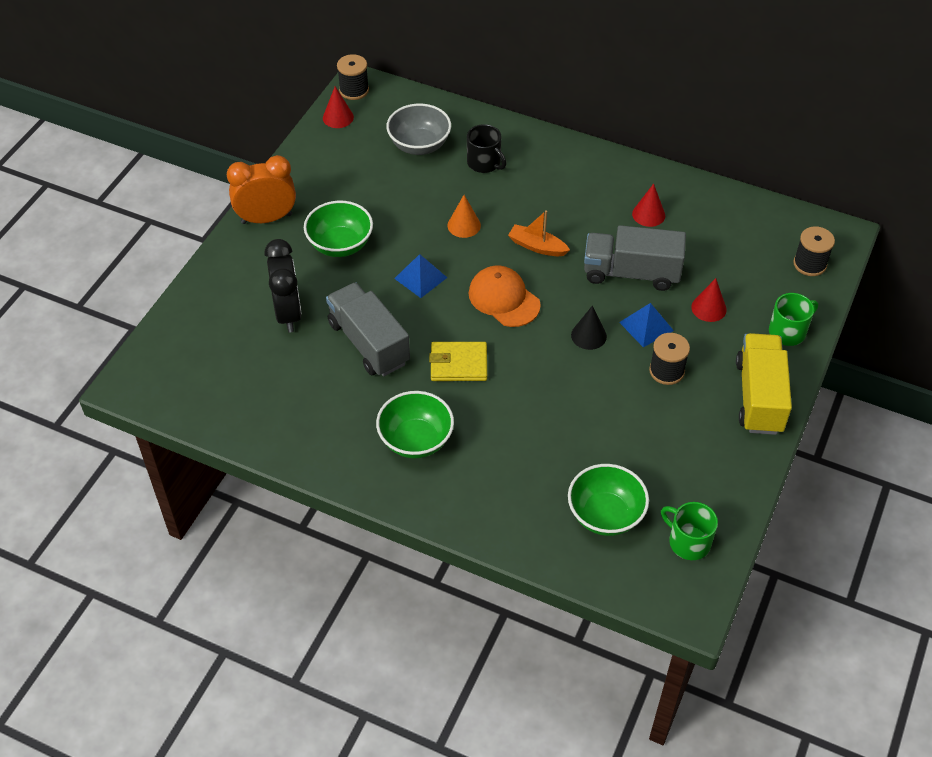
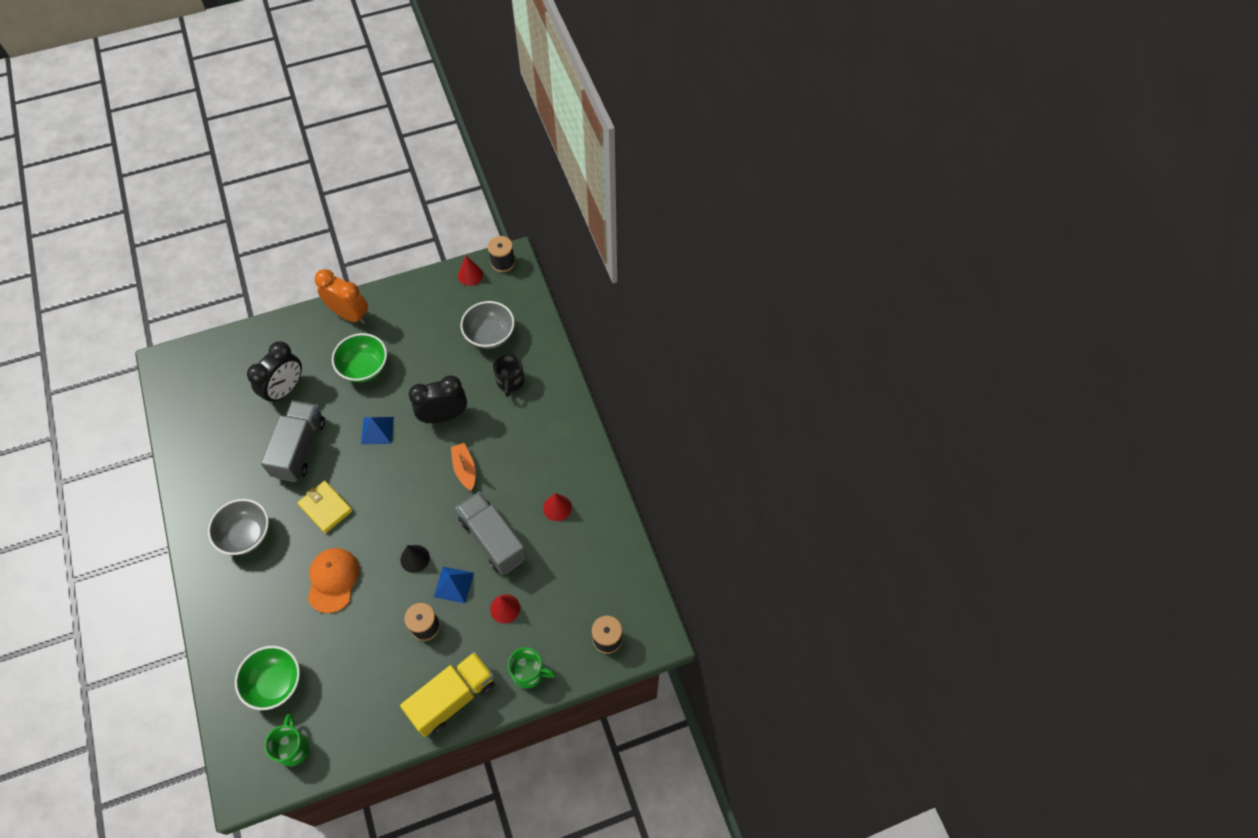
camera: 45 degrees right, 10 degrees up
(416, 440) = (246, 535): green bowl -> grey bowl
(464, 225) = (444, 415): orange cone -> black clock
(504, 299) = (402, 488): orange cap -> orange cap (333, 580)

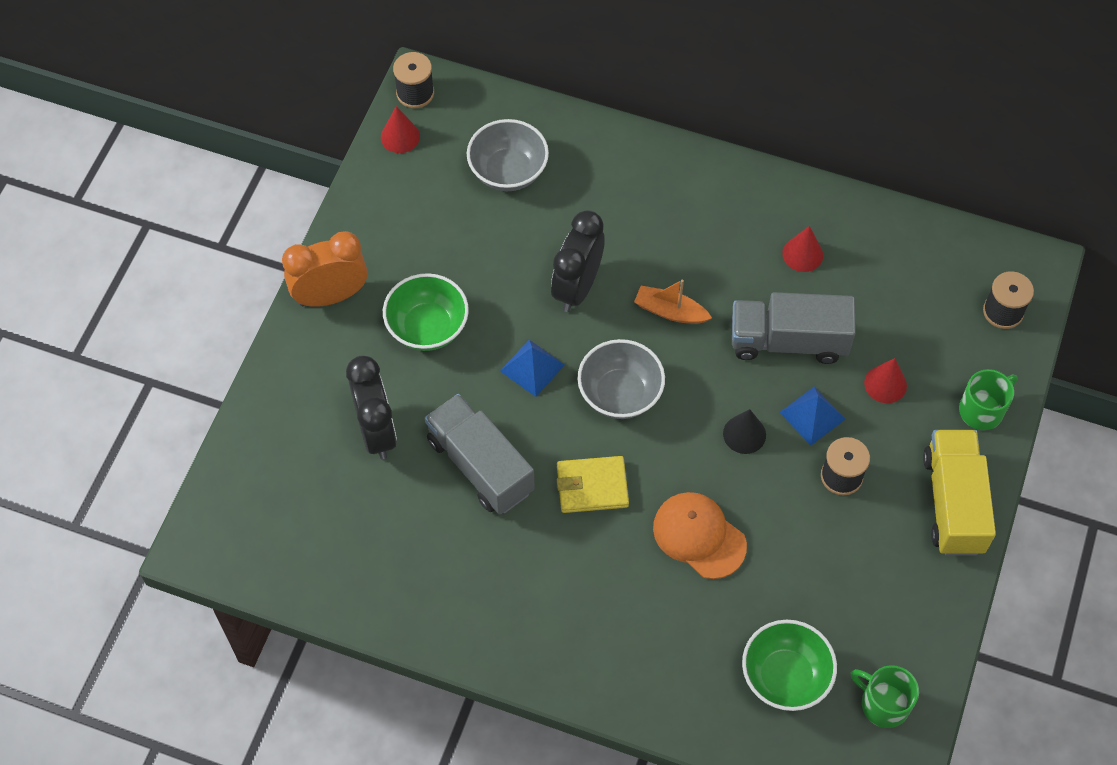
camera: 50 degrees left, 0 degrees up
(246, 535) = (552, 595): grey bowl -> grey bowl (620, 394)
(510, 381) = (592, 192): black mug -> none

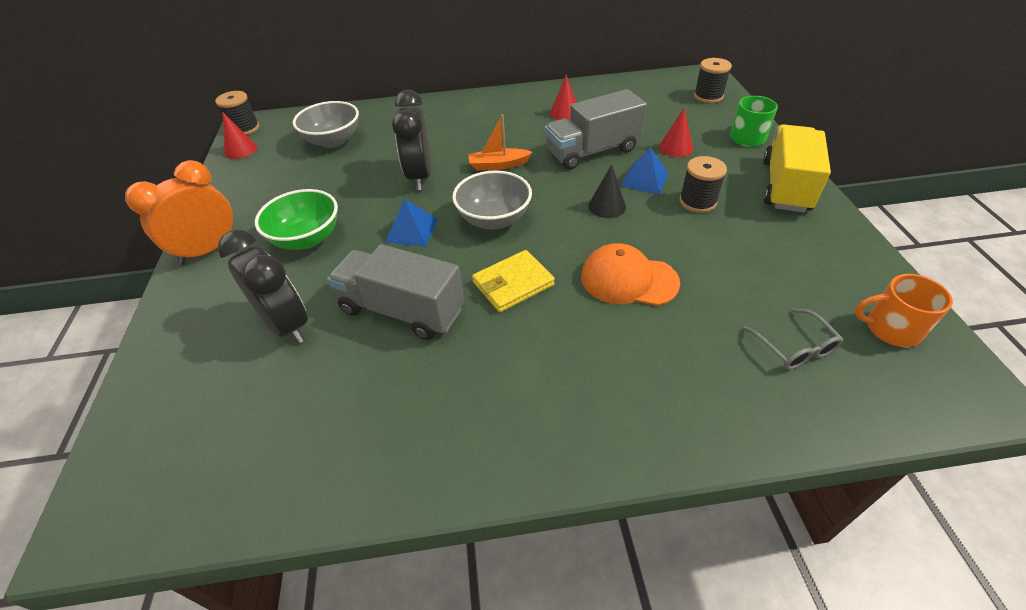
camera: 25 degrees left, 15 degrees down
(785, 676) = (794, 347): green bowl -> grey glasses
(883, 704) = (891, 329): green mug -> orange mug
(953, 503) = (785, 186): yellow truck -> yellow truck turned 45 degrees clockwise

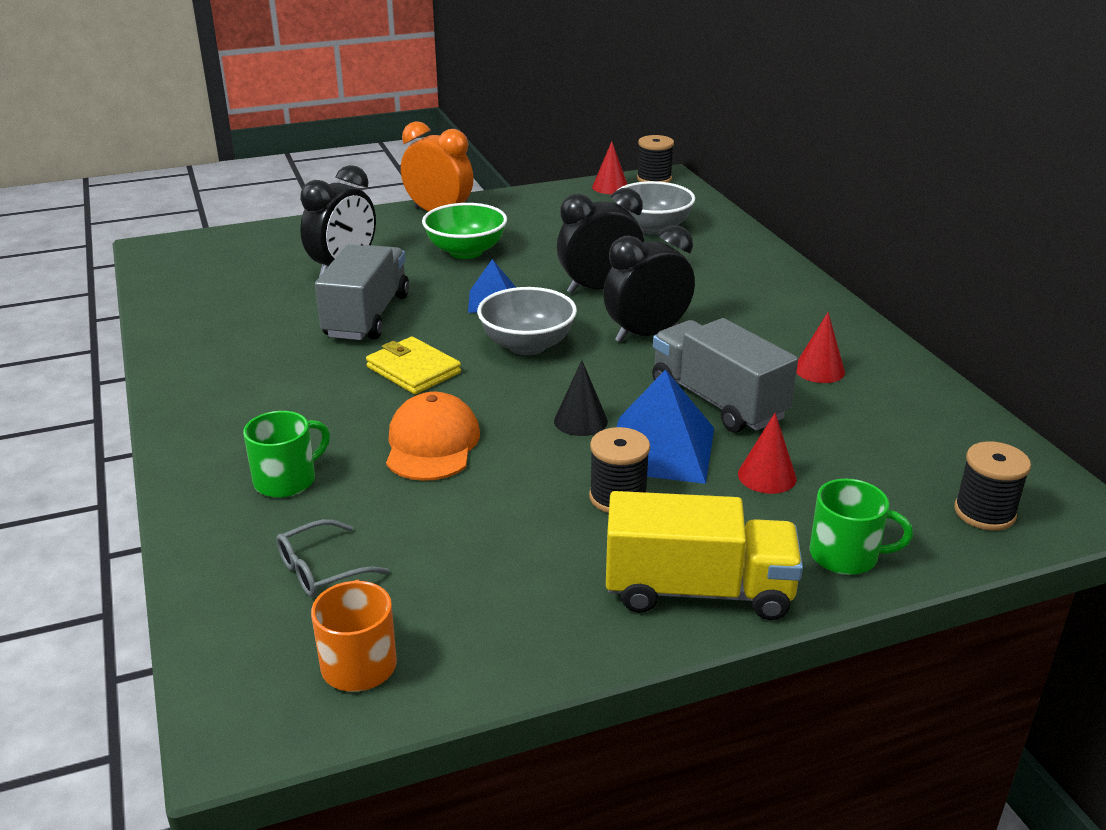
camera: 75 degrees right, 15 degrees down
(498, 165) = (646, 334): orange boat -> black clock
(644, 179) = (660, 449): blue pyramid -> blue pyramid, size x1.61
(676, 369) = (286, 480): none -> green mug

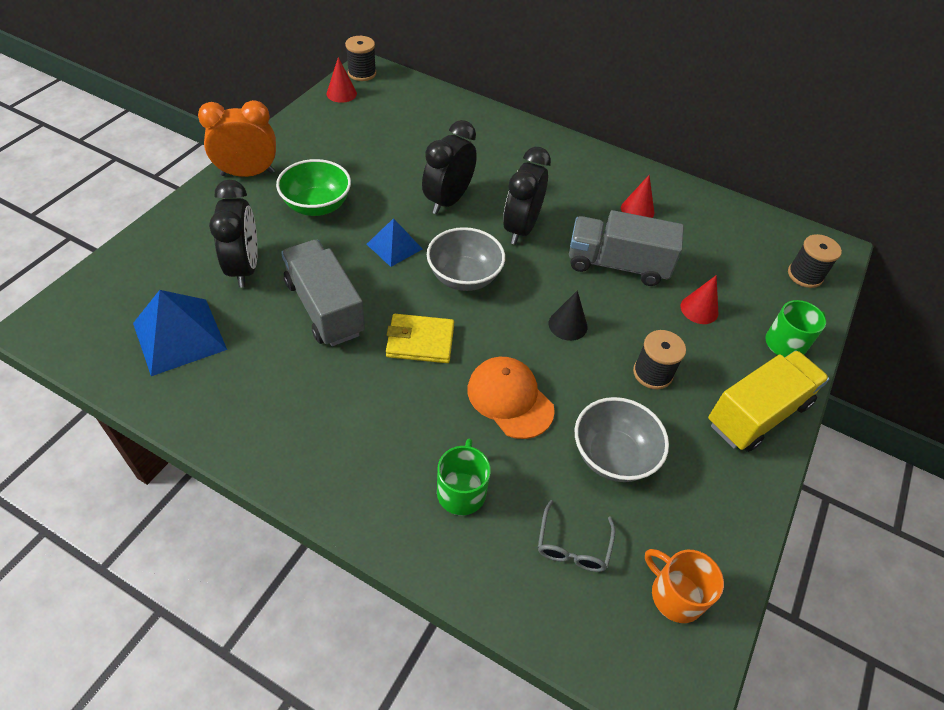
camera: 45 degrees left, 20 degrees up
(652, 228) = (415, 125): grey bowl -> grey bowl (612, 456)
(660, 449) = (631, 321): blue pyramid -> blue pyramid (179, 336)

